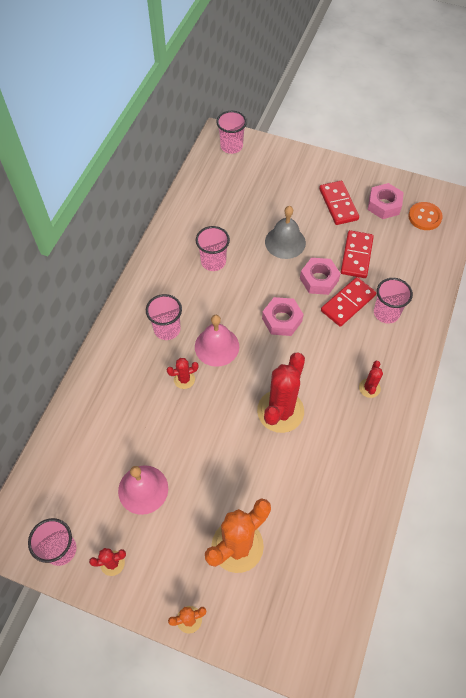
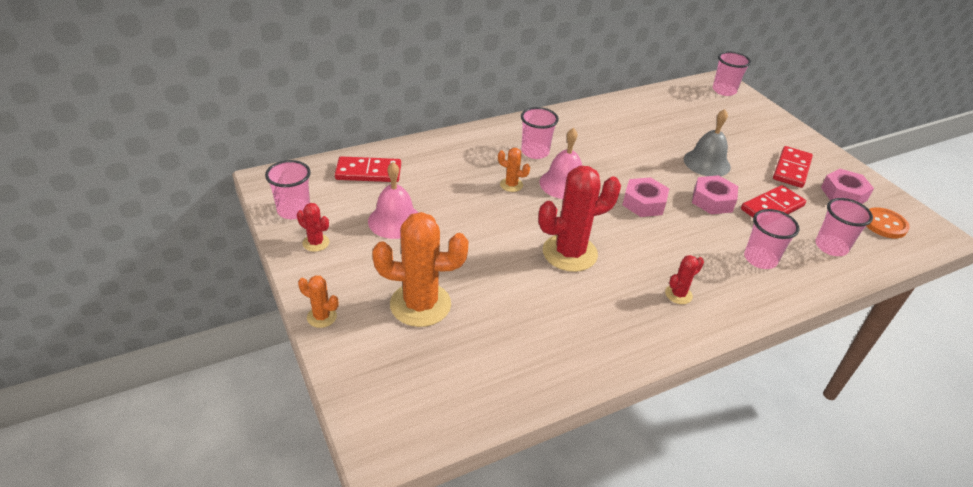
camera: 40 degrees right, 20 degrees down
(184, 379) = (511, 185): red cactus -> orange cactus
(213, 261) = (624, 139): pink cup -> pink cup (831, 247)
(348, 303) = (725, 230): red domino -> red domino (368, 172)

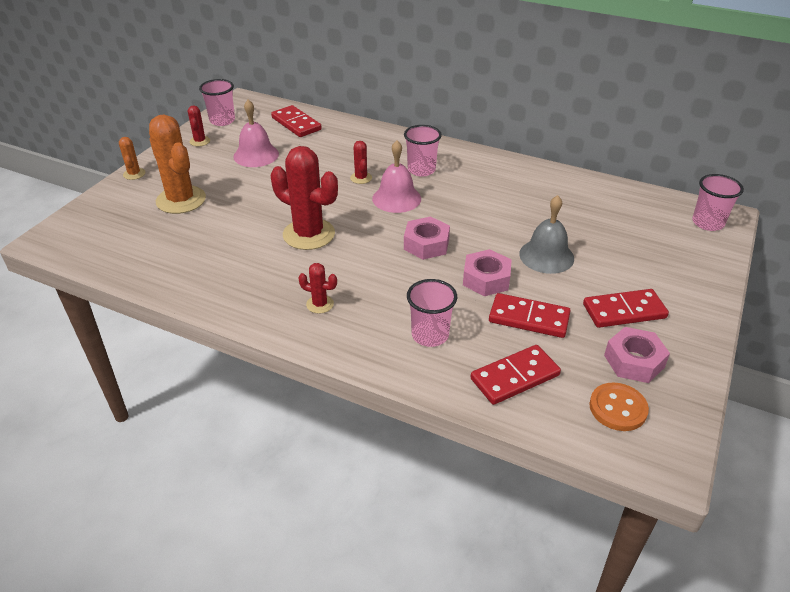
camera: 55 degrees right, 0 degrees up
(511, 185) = (361, 178): orange cactus -> red cactus
(831, 247) = (514, 377): pink cup -> red domino

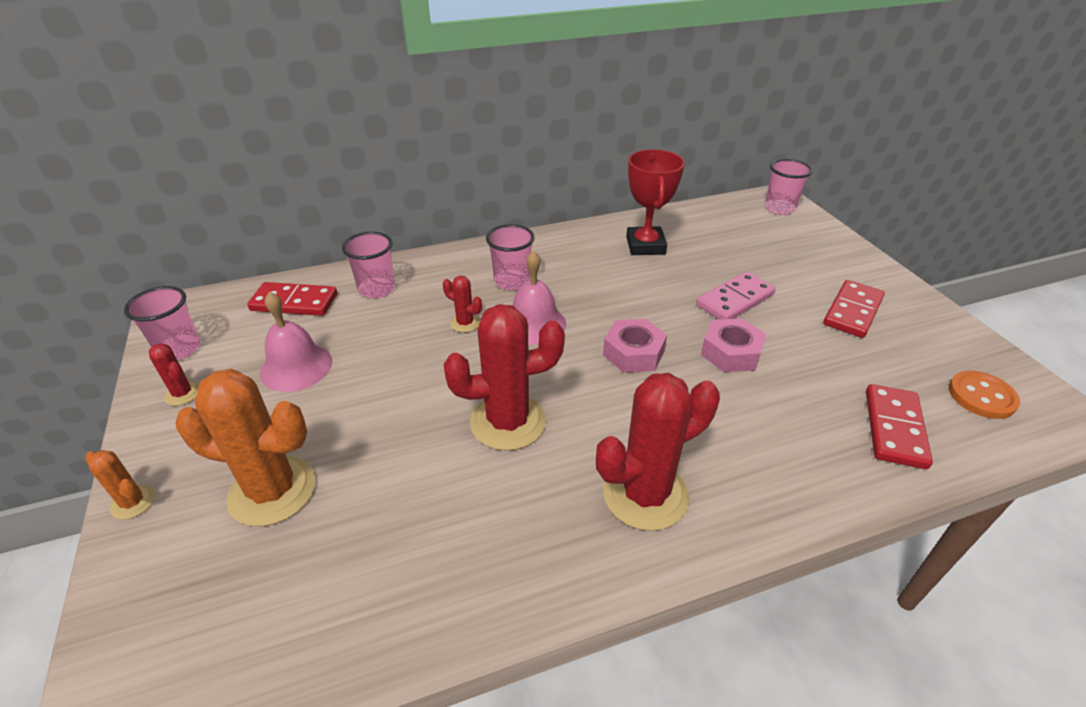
camera: 45 degrees left, 0 degrees up
(320, 304) = (645, 494): red cactus -> red cactus, size x2.13
(430, 335) = (782, 443): pink cup -> pink cup (376, 289)
(529, 318) = (814, 365): red domino -> none
(544, 193) = (645, 246): none -> red trophy
(546, 256) = (735, 300): grey bell -> pink domino
(634, 361) = (924, 348): pink nut -> none

